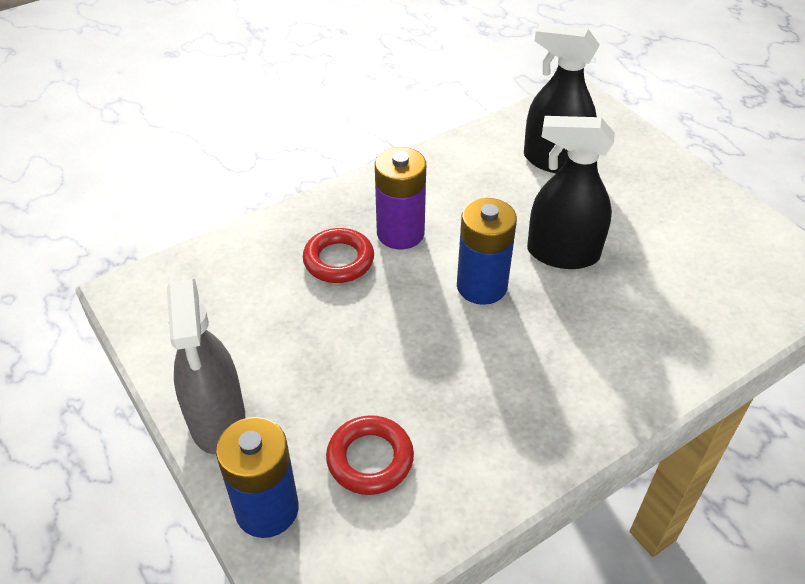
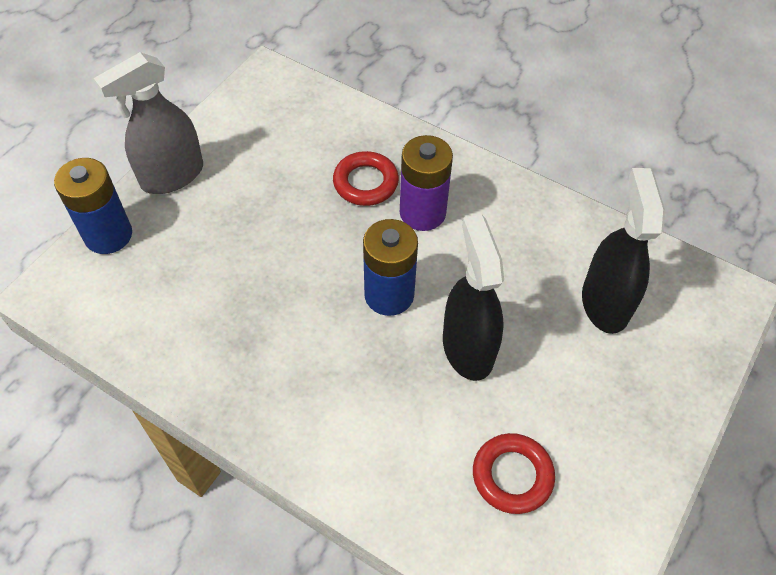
camera: 65 degrees right, 10 degrees up
(370, 459) = (172, 279): red ring -> red ring (512, 475)

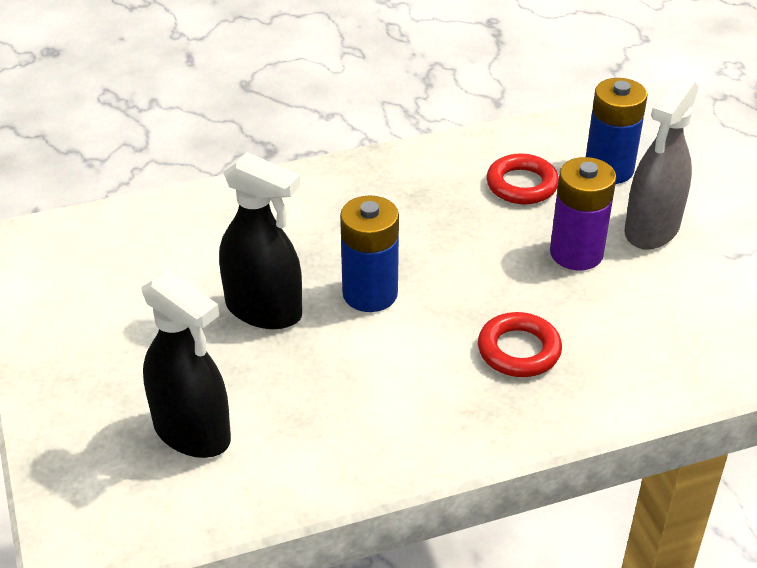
camera: 130 degrees right, 15 degrees down
(172, 176) = (651, 229): grey spray bottle -> grey spray bottle turned 150 degrees counterclockwise
(422, 212) = (437, 369): purple battery -> purple battery (576, 253)
(512, 475) = (139, 269): red ring -> red ring (522, 185)

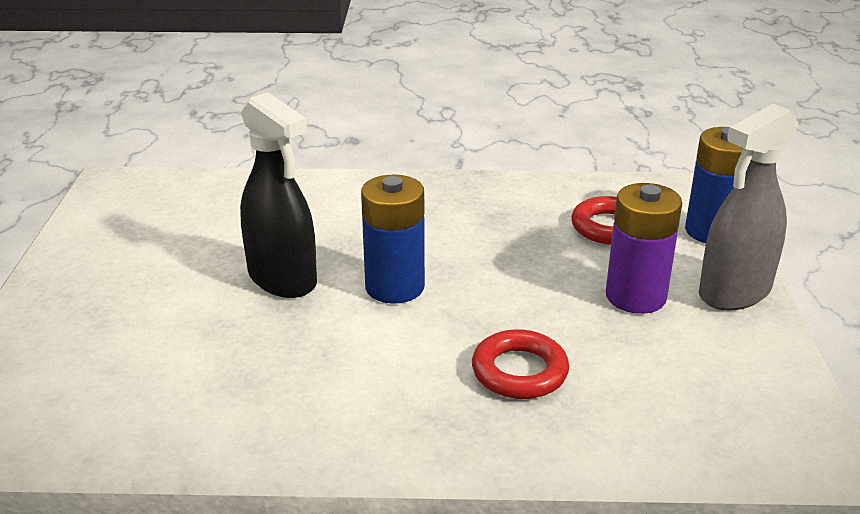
camera: 20 degrees right, 10 degrees down
(192, 432) = (138, 366): black spray bottle -> none

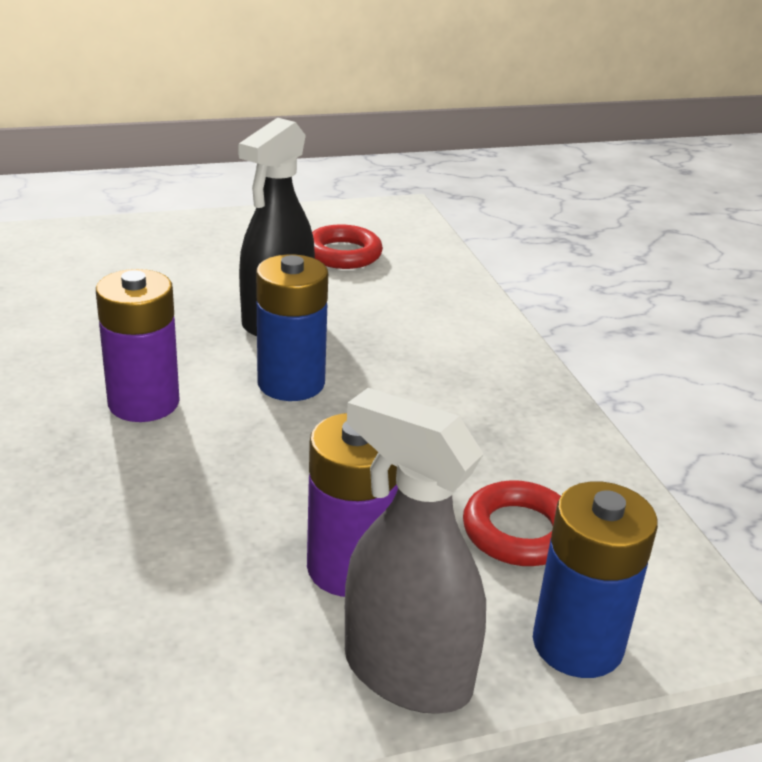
camera: 70 degrees right, 0 degrees up
(391, 369) = (143, 403): none -> purple battery
(519, 371) = (158, 485): red ring -> red ring (343, 254)

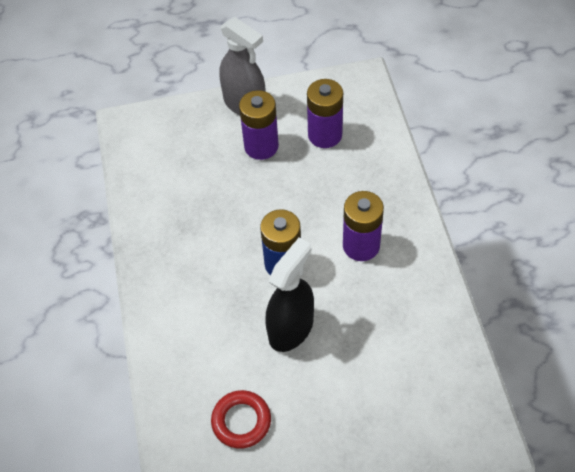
camera: 170 degrees left, 25 degrees up
(187, 593) = (325, 135): none -> purple battery
(519, 532) = (186, 164): red ring -> none
(577, 644) = (180, 115): blue battery -> none

